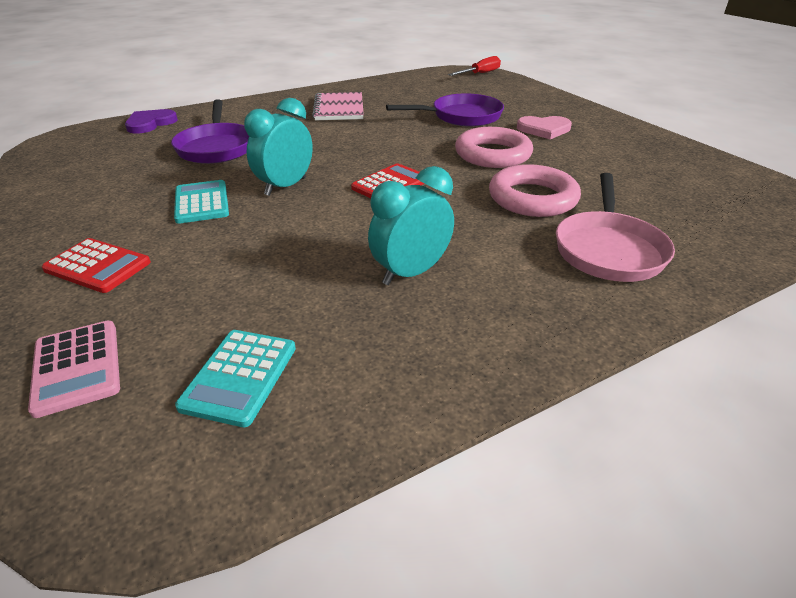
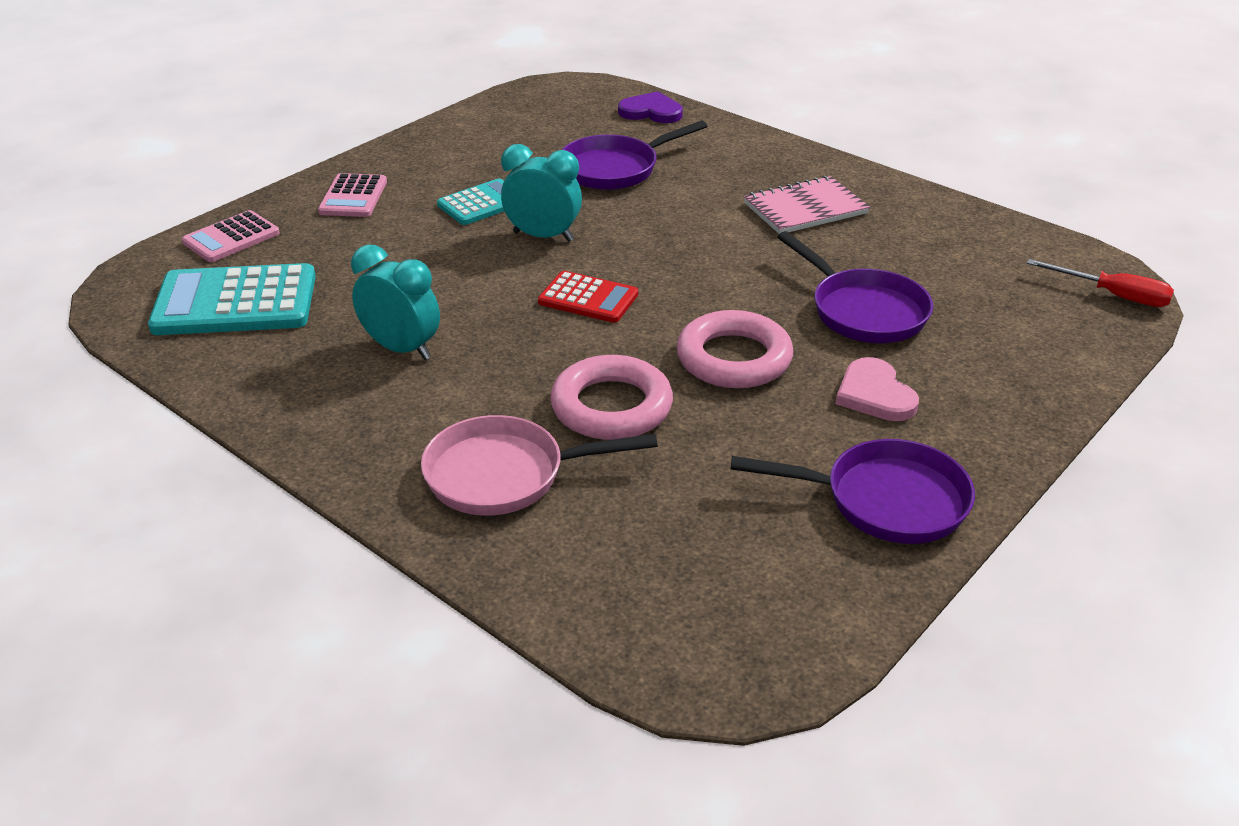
camera: 70 degrees right, 0 degrees up
(97, 266) = (353, 197): red calculator -> pink calculator
(239, 376) = (235, 302): turquoise calculator -> turquoise calculator, size x1.72
(640, 145) = (886, 500): none -> purple pan

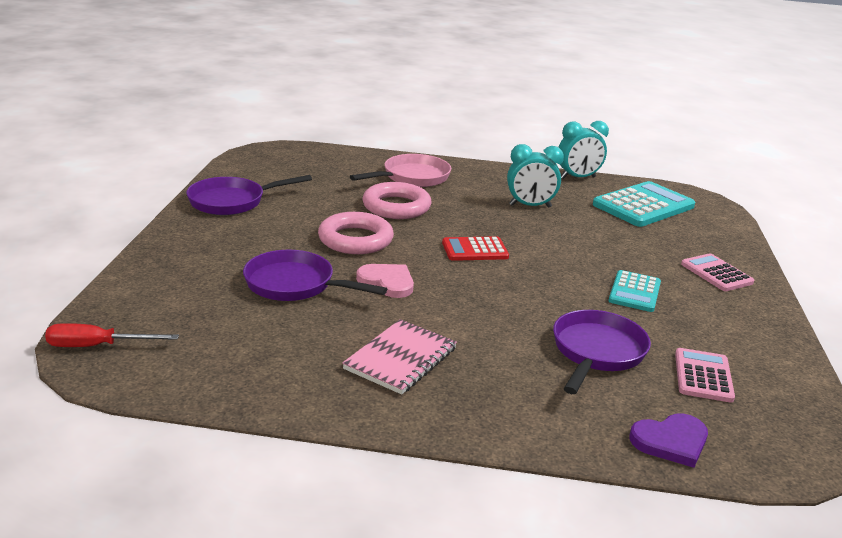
camera: 145 degrees right, 10 degrees down
(231, 238) = (719, 232): pink calculator -> pink calculator (703, 376)
(543, 236) = (558, 280): turquoise clock -> turquoise clock (578, 178)
(875, 394) = (260, 240): pink heart -> pink heart (387, 282)

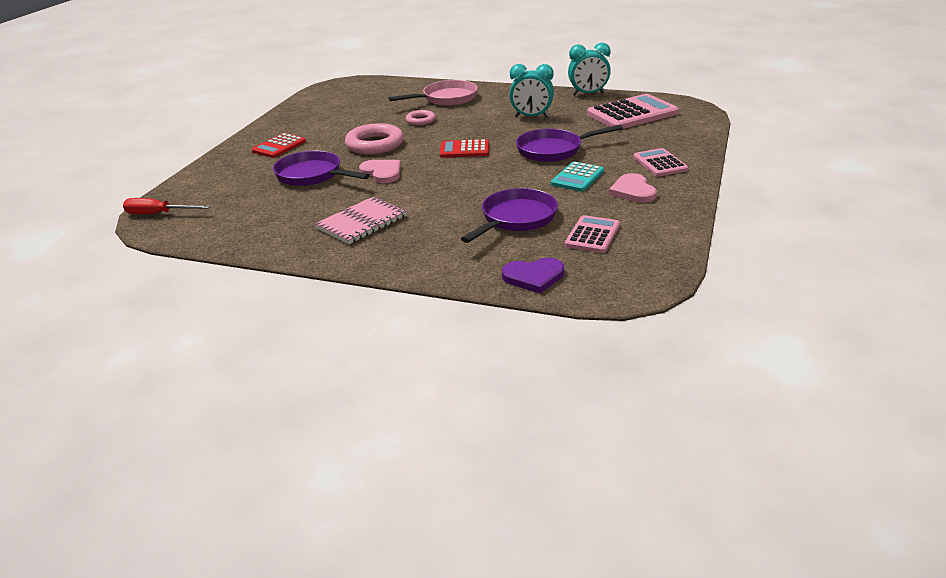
camera: 15 degrees right, 5 degrees up
(227, 240) = (279, 146): none -> red calculator
(232, 201) = (296, 120): purple pan -> purple pan (553, 150)
(396, 207) = (420, 120): pink ring -> pink ring, size x0.55
(643, 206) = (632, 114): turquoise calculator -> pink calculator
(710, 312) = (633, 191): none -> pink heart

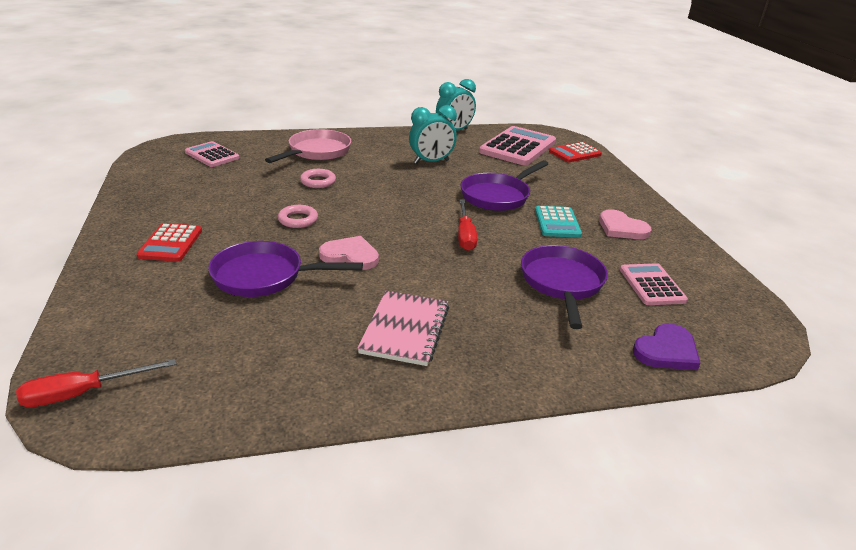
camera: 35 degrees left, 0 degrees up
(375, 144) = (298, 220): pink ring -> pink ring, size x0.55
(464, 150) = (409, 210): red calculator -> red calculator (575, 153)
(484, 174) = (465, 235): none -> red screwdriver
(660, 163) = (605, 195): pink calculator -> pink calculator (212, 155)

